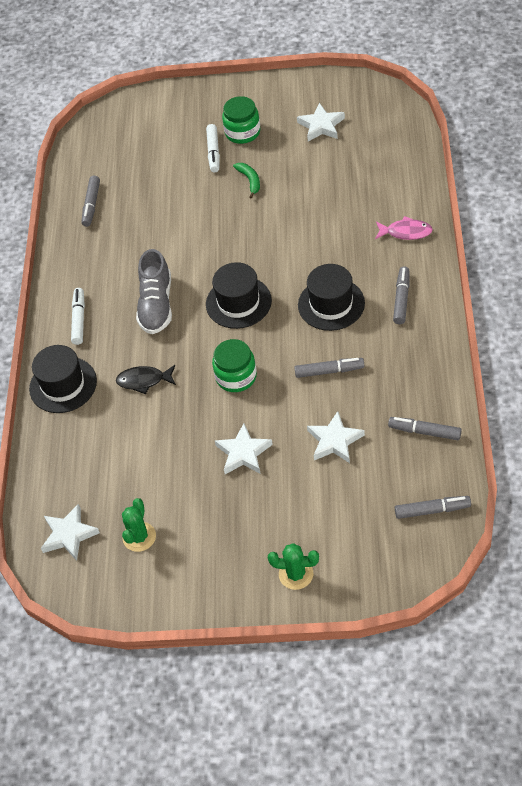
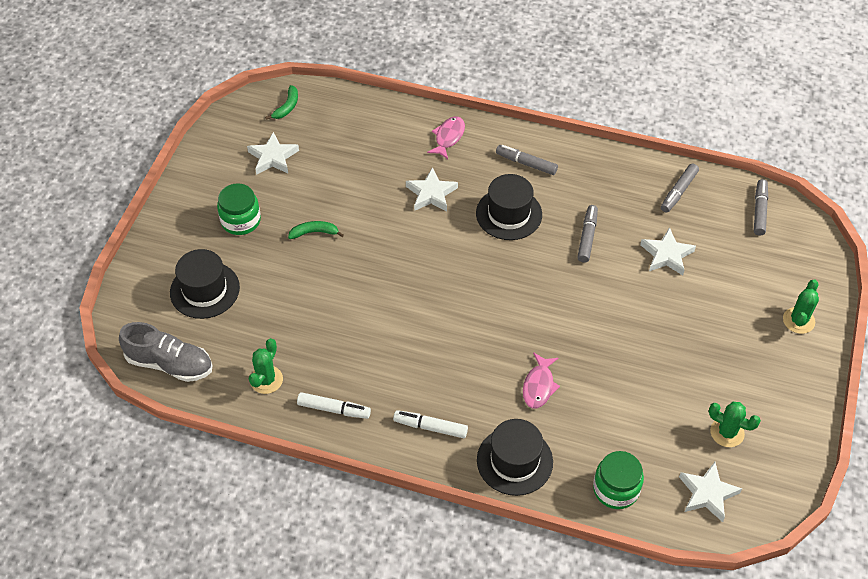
camera: 80 degrees left, 0 degrees up
(91, 205) = (266, 380): grey marker -> green cactus
(144, 380) = (539, 386): black fish -> pink fish
(156, 305) = (444, 352): grey shoe -> grey shoe (170, 363)
(213, 152) = (254, 252): white marker -> white marker (334, 409)
(236, 376) = (565, 308): green jar -> green jar (616, 489)
(238, 302) = (473, 283): black hat -> black hat (205, 290)
(243, 453) = (657, 325): white star -> white star (431, 193)
(385, 113) = (287, 107): none -> green banana

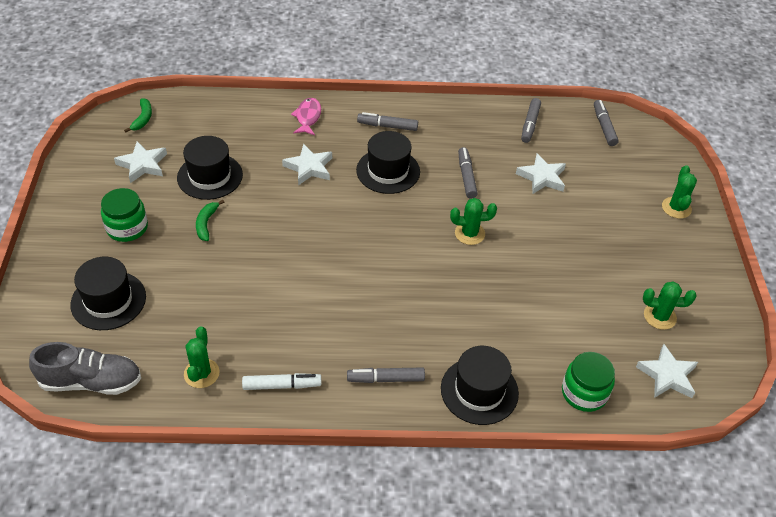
camera: 20 degrees left, 5 degrees down
(314, 232) = (206, 224): green banana -> green banana turned 60 degrees counterclockwise
(332, 183) = (210, 176): none -> black hat
(430, 427) = (385, 379): white marker -> grey marker
(539, 386) = (475, 315): pink fish -> none
(566, 300) = (469, 233): none -> green cactus

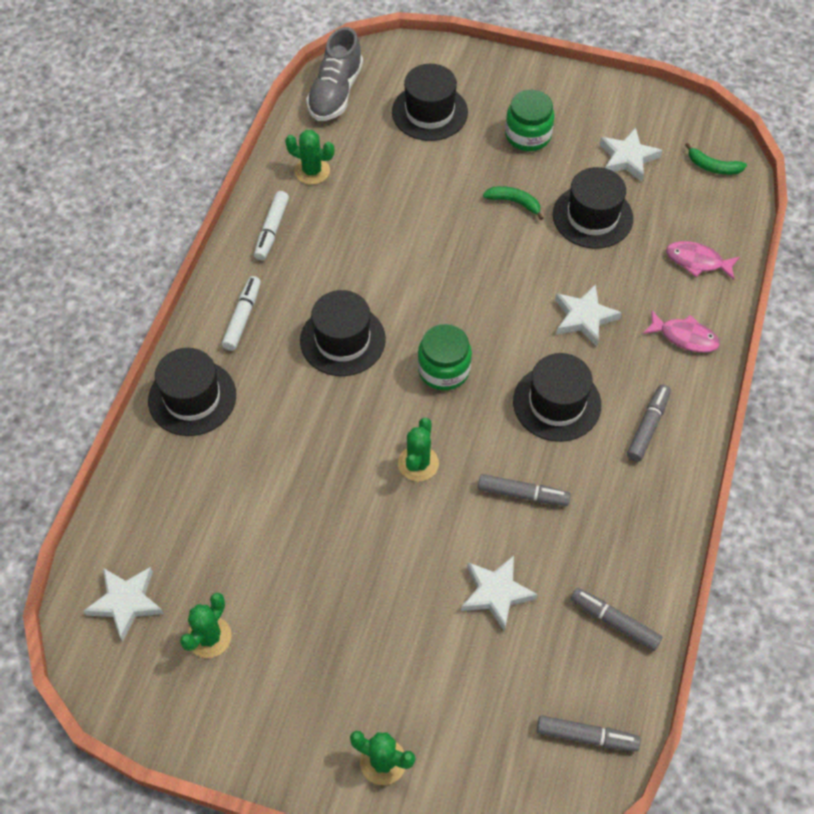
camera: 110 degrees right, 10 degrees up
(238, 118) = (697, 261): none -> pink fish
(382, 303) = (342, 340): none -> black hat
(385, 379) = (242, 317): grey marker -> white marker
(584, 393) = (144, 500): green jar -> green jar (444, 370)

